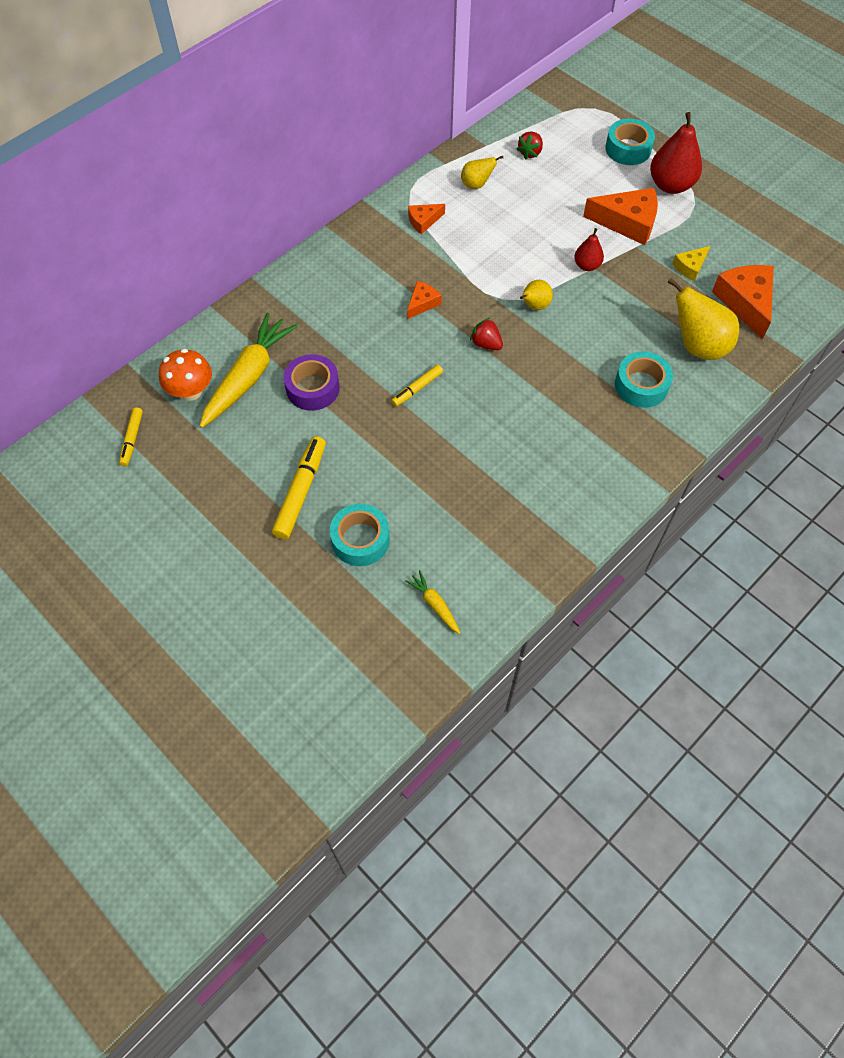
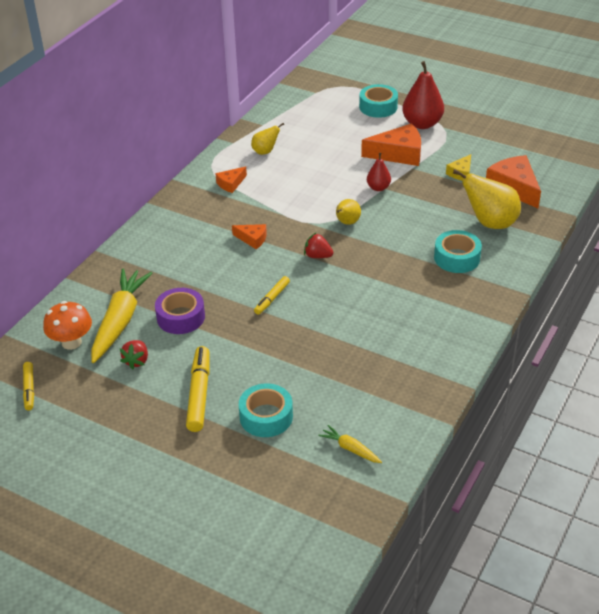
camera: 15 degrees left, 20 degrees down
(422, 303) = (252, 239): orange cheese -> orange cheese turned 90 degrees clockwise
(530, 153) = (300, 123): red strawberry -> red strawberry (136, 361)

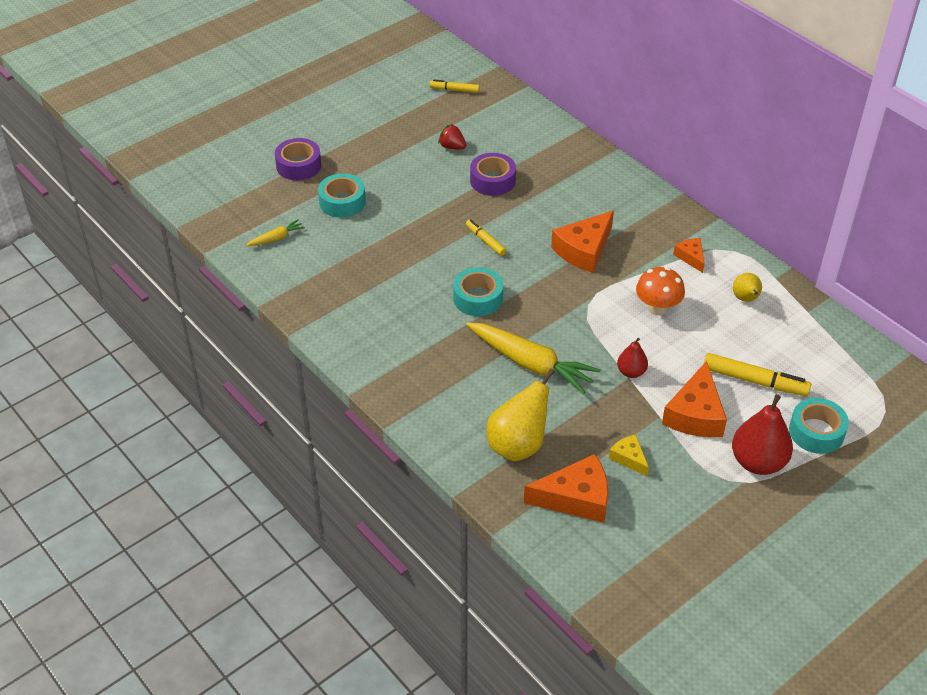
camera: 110 degrees right, 5 degrees up
(71, 342) = (496, 117): orange mushroom -> orange mushroom (657, 308)
(120, 321) = (508, 146): yellow carrot -> yellow carrot (531, 364)
(199, 394) = (392, 172): yellow marker -> yellow marker (754, 381)
(221, 477) = (298, 165): none -> purple tape
(252, 239) = (584, 250): orange cheese -> orange cheese, size x1.87
(317, 256) = (532, 288): red strawberry -> none
(347, 223) = (577, 326): yellow pear -> none
(457, 258) = (472, 392): turquoise tape -> turquoise tape (478, 298)

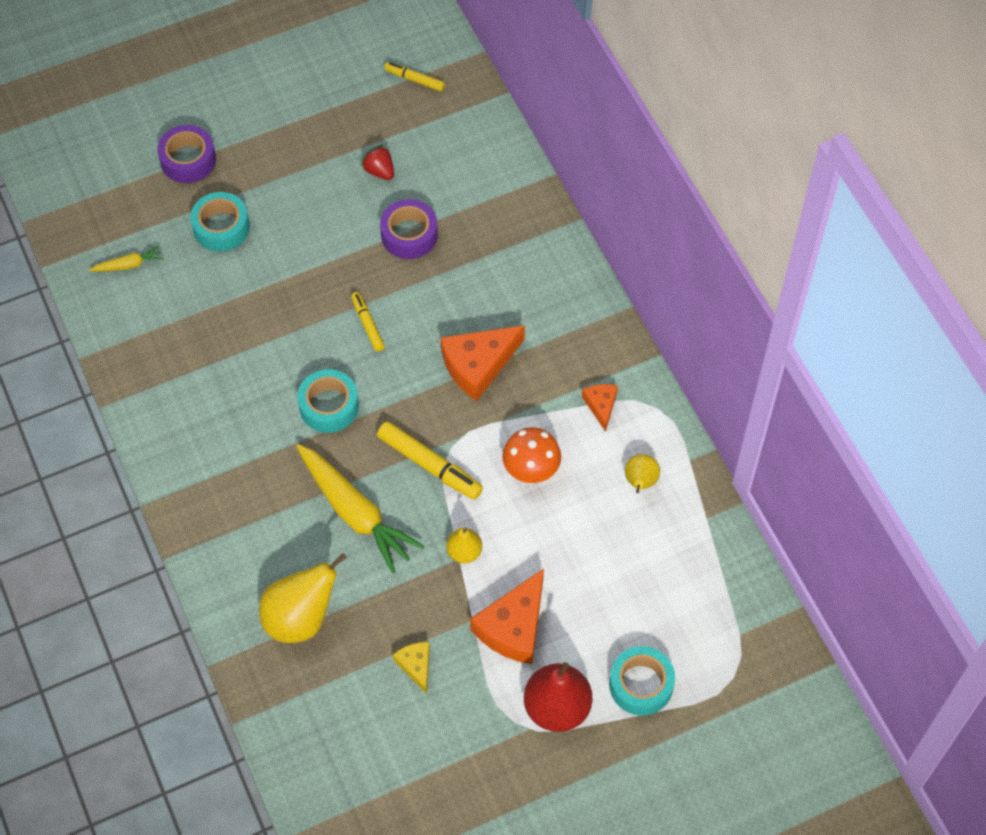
camera: 15 degrees right, 15 degrees up
(576, 498) = (338, 702): orange cheese -> none
(631, 372) = (464, 552): red pear -> yellow pear
(754, 381) = (600, 599): yellow marker -> yellow marker (429, 465)

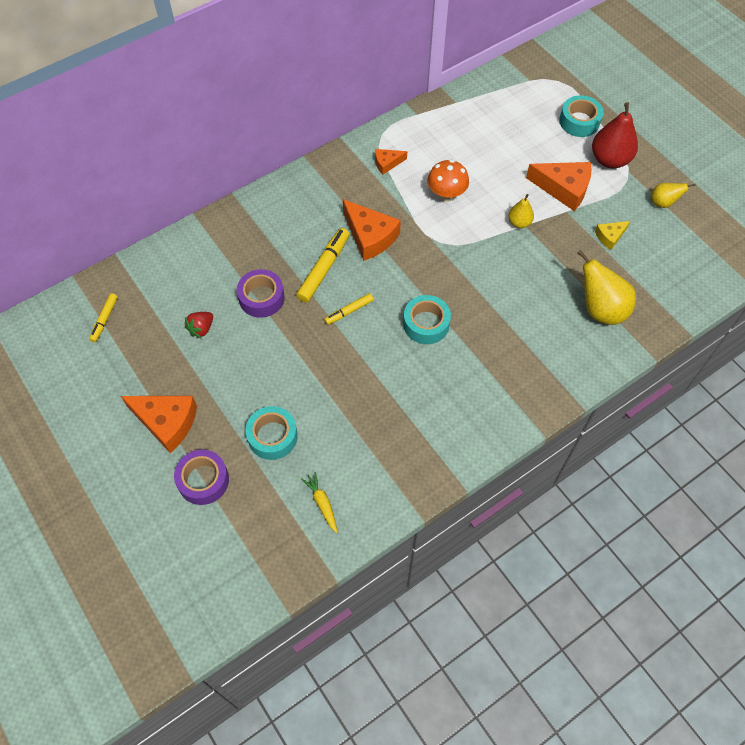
camera: 100 degrees left, 0 degrees up
(266, 131) = (166, 422): none -> orange cheese
(355, 513) = (509, 291): yellow carrot -> none
(429, 465) = (458, 253): yellow marker -> yellow marker (324, 269)
(640, 482) = (440, 136): yellow pear -> yellow pear (663, 203)

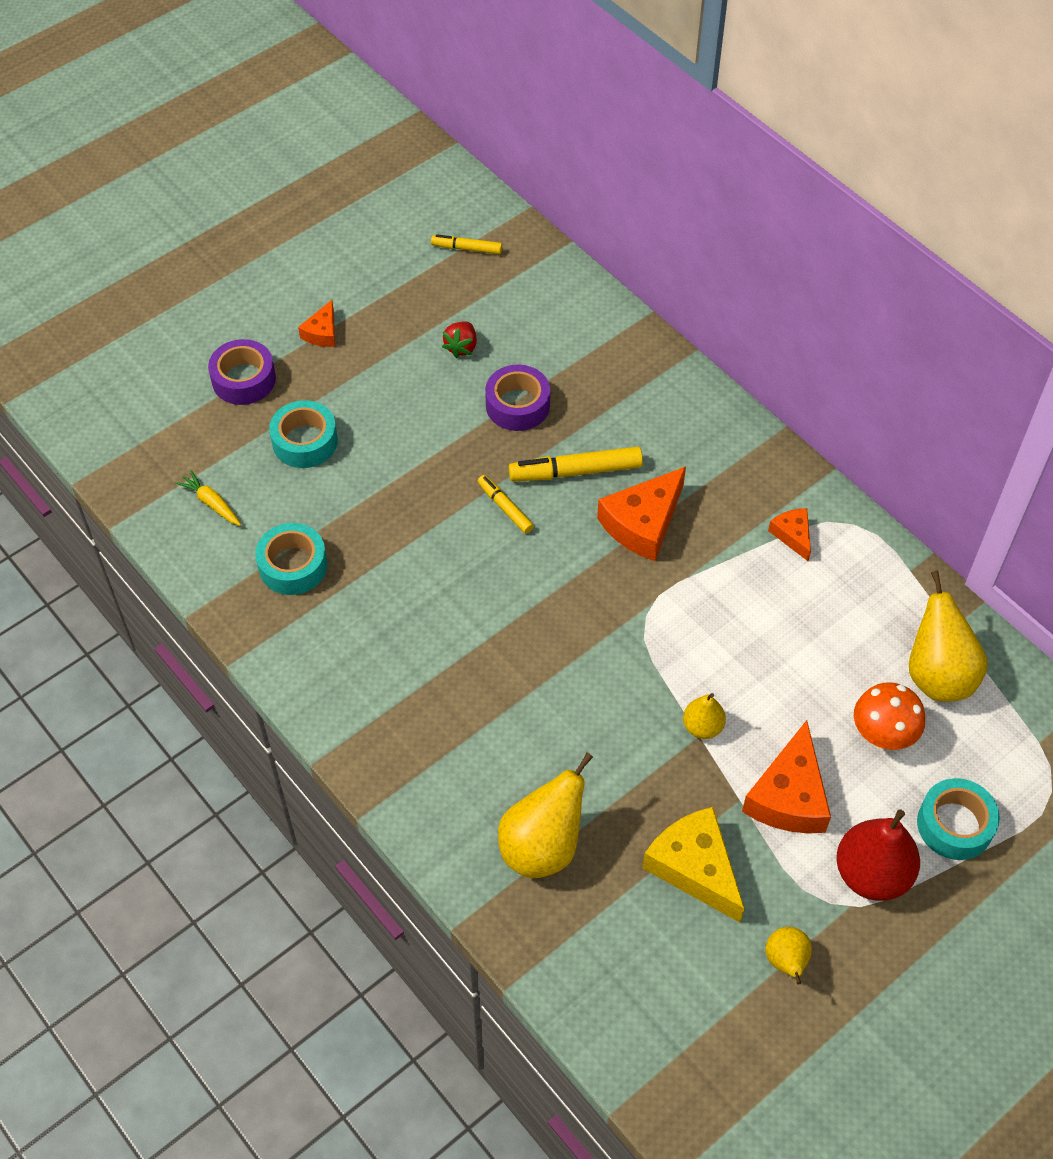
camera: 85 degrees right, 5 degrees down
(166, 422) = (322, 332): orange cheese -> orange cheese, size x0.53
(201, 329) = (461, 347): red strawberry -> red strawberry turned 105 degrees counterclockwise
(322, 503) = (211, 503): yellow carrot -> yellow carrot turned 105 degrees counterclockwise
(324, 269) = (575, 471): yellow marker -> yellow marker turned 150 degrees clockwise
(426, 324) = (492, 604): turquoise tape -> turquoise tape (293, 566)
(446, 195) = (743, 620): orange mushroom -> orange mushroom (882, 734)
(487, 113) = (937, 675): none -> yellow pear
(610, 237) = (694, 867): yellow cheese -> yellow cheese, size x1.87

